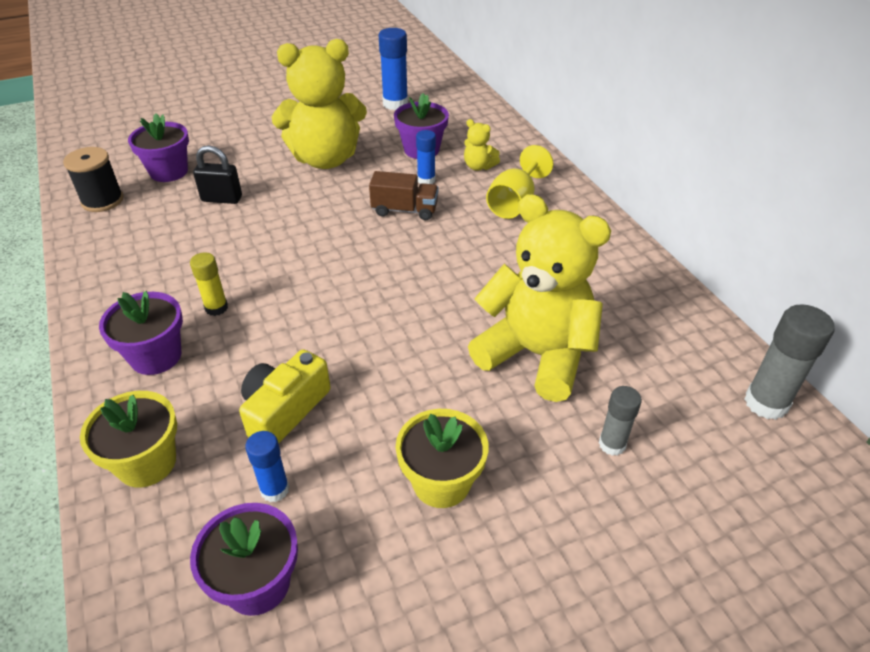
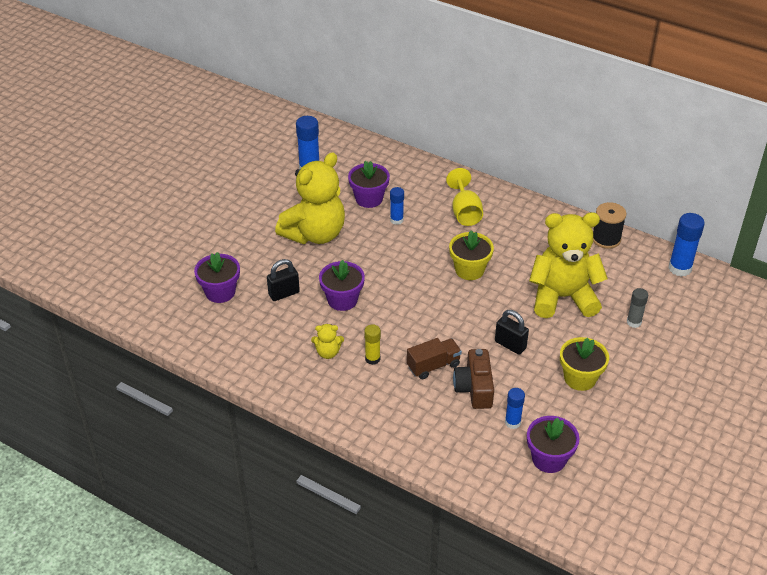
camera: 35 degrees left, 0 degrees up
(102, 200) = (204, 333): black spool -> black spool (606, 239)
(147, 463) = (439, 446): yellow flower pot -> yellow flower pot (469, 270)
(156, 356) = (374, 400): purple flower pot -> purple flower pot (342, 300)
(284, 410) = (474, 388): yellow camera -> brown camera
(395, 379) = (510, 345): none -> black padlock
(404, 210) = (407, 247): brown truck -> brown truck (433, 366)
(478, 166) = (417, 195): yellow teddy bear -> yellow teddy bear (328, 352)
(766, 403) = (680, 268): grey glue stick -> blue glue stick

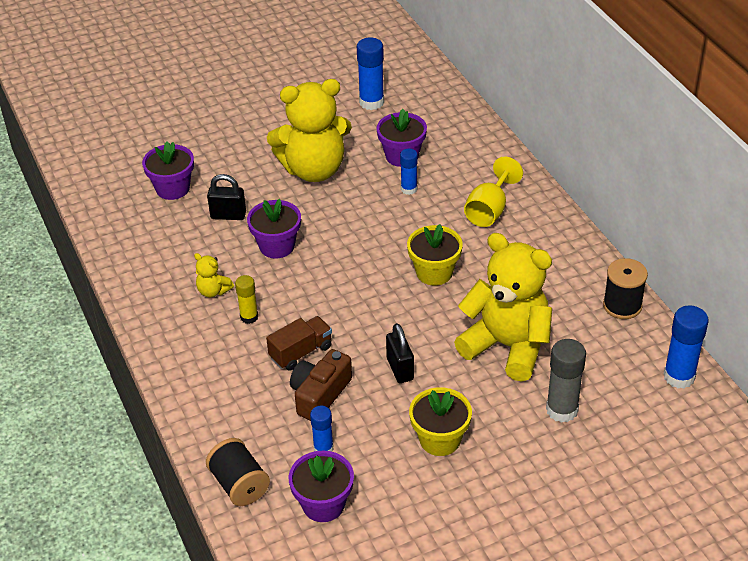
camera: 35 degrees right, 0 degrees up
(433, 366) = (301, 352): brown truck -> brown truck turned 45 degrees counterclockwise
(481, 476) = (239, 485): none -> black spool
(634, 322) = (562, 410): grey glue stick -> grey glue stick, size x1.63

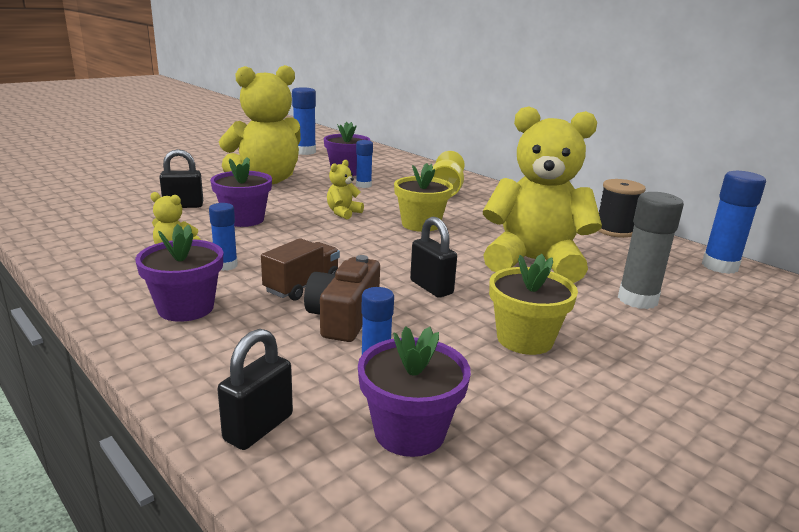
camera: 20 degrees left, 20 degrees down
(172, 188) = (117, 195): purple flower pot -> purple flower pot (186, 308)
(239, 485) = (258, 427): black spool -> black padlock
(249, 317) = (226, 265): yellow glue stick -> blue glue stick
(369, 244) = (343, 213): none -> yellow teddy bear

